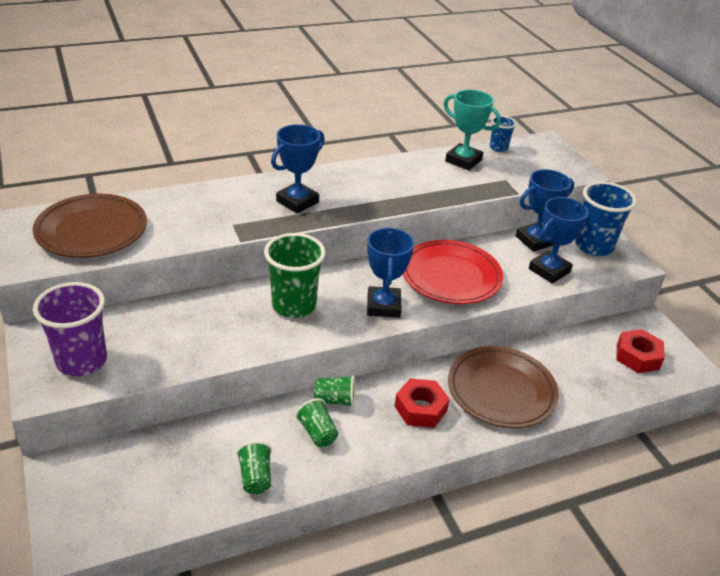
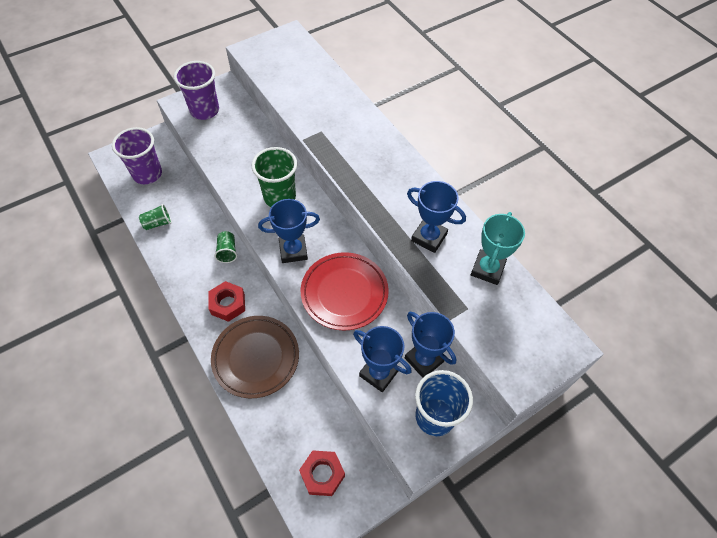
camera: 80 degrees right, 20 degrees up
(92, 231) = (290, 67): brown plate -> none
(141, 486) = (147, 174): none -> purple cup
(297, 202) = (365, 160): blue trophy -> blue trophy (429, 237)
(317, 432) = (197, 247): green cup -> none
(498, 148) = (530, 299): blue cup -> none

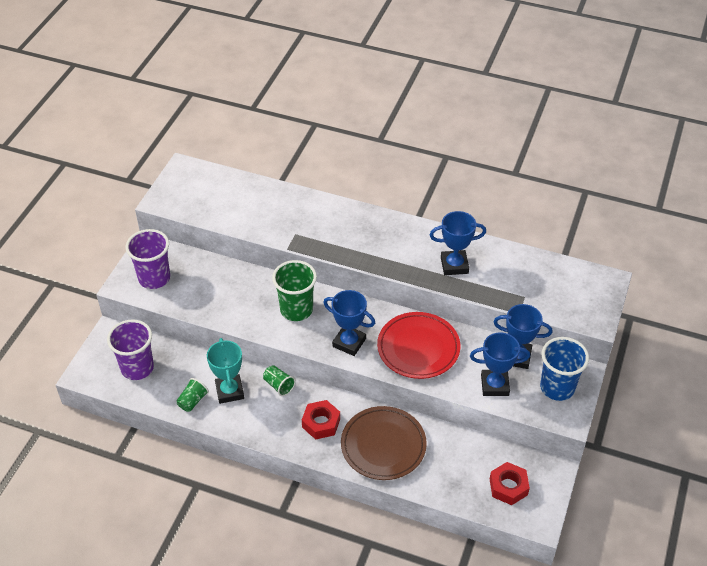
camera: 35 degrees left, 10 degrees down
(293, 251) = (349, 342): blue trophy -> blue trophy turned 75 degrees clockwise
(487, 269) = (514, 263): turquoise trophy -> turquoise trophy (229, 391)

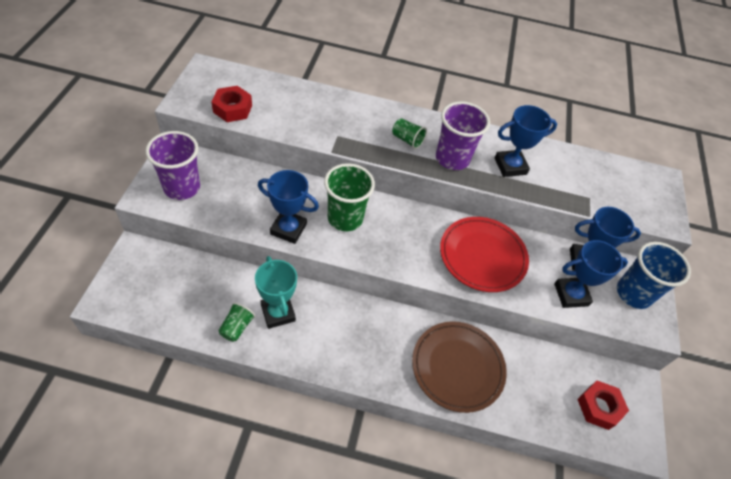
camera: 15 degrees left, 5 degrees up
(137, 368) = (168, 291): purple cup -> purple cup (452, 159)
(279, 385) = (332, 303): green cup -> green cup (407, 140)
(321, 423) = (385, 345): red nut -> red nut (232, 109)
(349, 342) = (408, 253): blue trophy -> blue trophy (288, 229)

